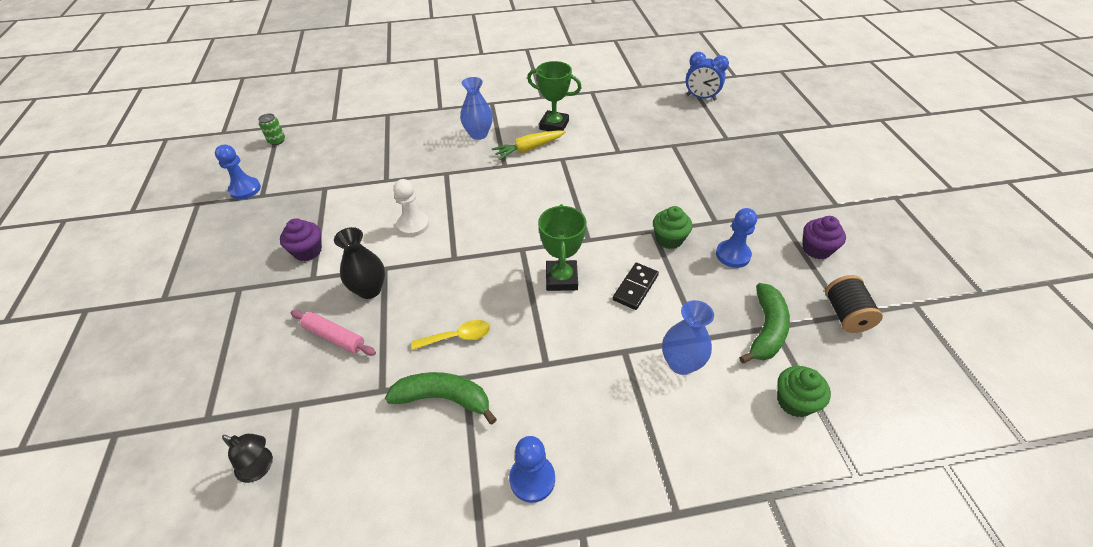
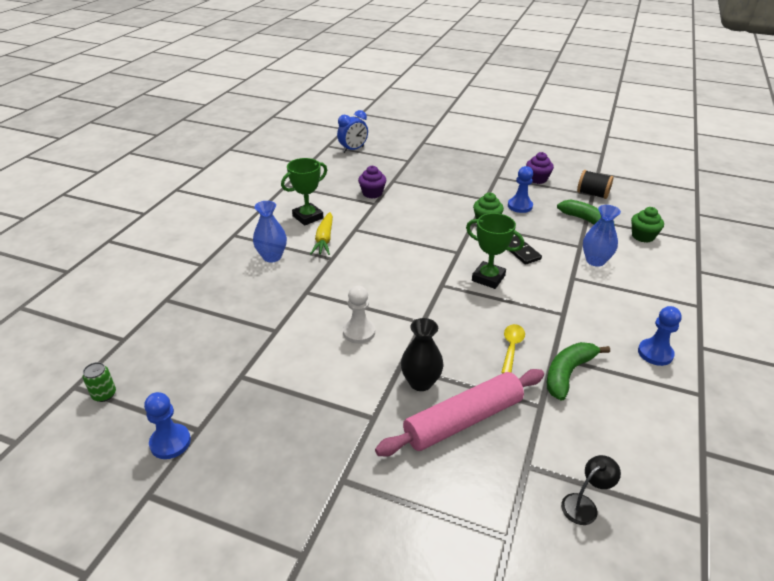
camera: 60 degrees left, 10 degrees down
(308, 251) = (331, 412): purple cupcake -> purple cupcake (372, 193)
(334, 337) = (463, 420): pink rolling pin -> pink rolling pin, size x1.86

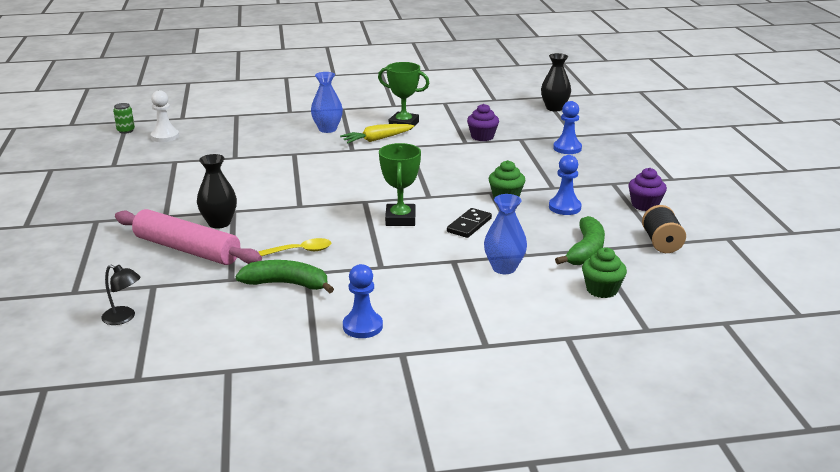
camera: 60 degrees right, 10 degrees down
(170, 442) = (97, 161): blue pawn -> blue pawn (567, 148)
(353, 149) = (554, 108): blue clock -> black vase
(359, 332) = (261, 185): white pawn -> white pawn (165, 136)

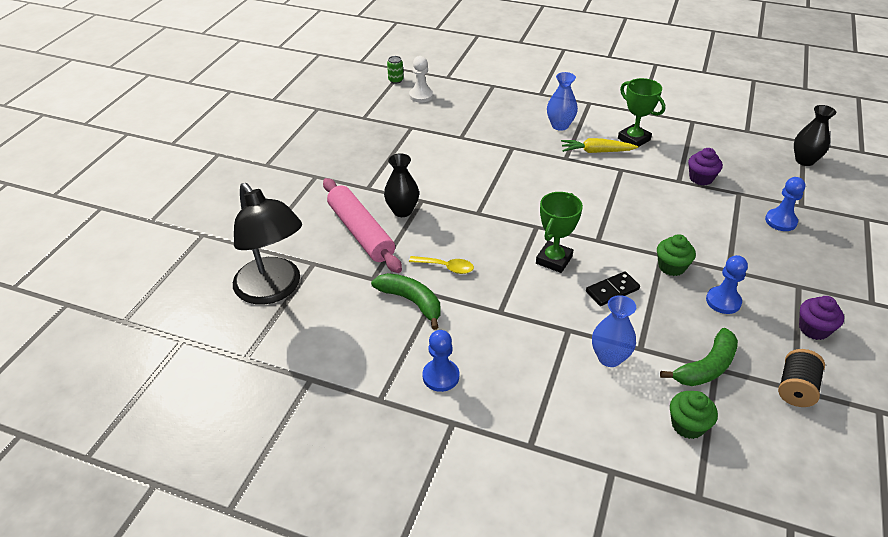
camera: 30 degrees right, 15 degrees up
(124, 318) = (273, 290): black lamp -> black lamp, size x2.50

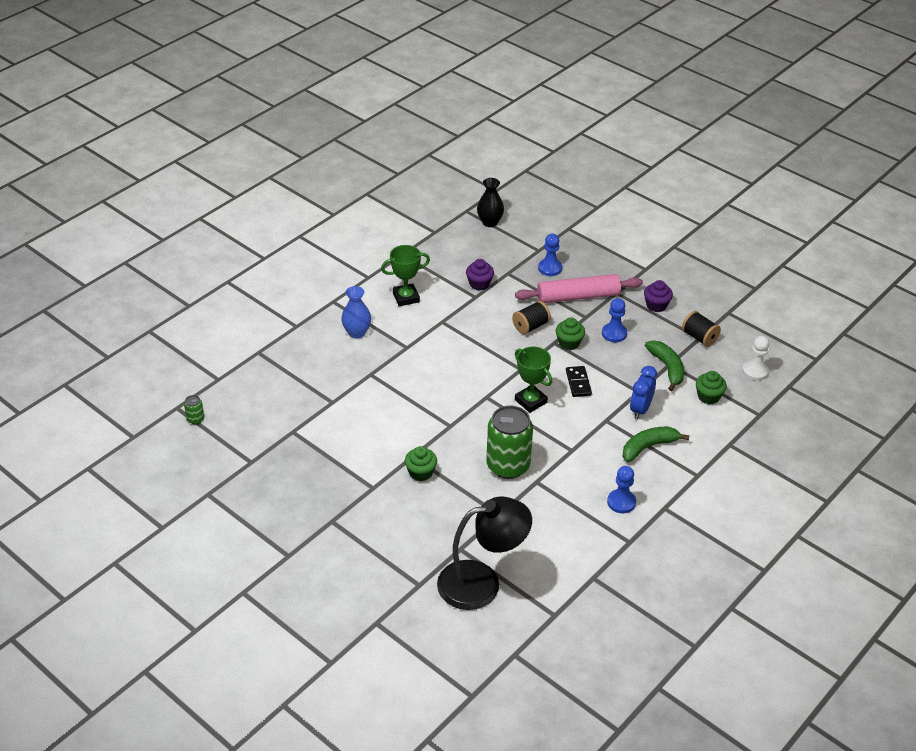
camera: 70 degrees left, 0 degrees up
(361, 232) = (435, 507): pink rolling pin -> pink rolling pin (578, 296)
(402, 211) = (421, 472): black vase -> green cupcake
(411, 301) = (537, 497): green banana -> green banana (648, 447)
(421, 96) = (240, 408): white pawn -> white pawn (755, 371)
(446, 267) = (508, 466): yellow spoon -> green can
(596, 152) = (409, 326): yellow carrot -> none
(609, 358) = (640, 409): blue vase -> blue clock
(671, 230) = (531, 326): none -> black spool

